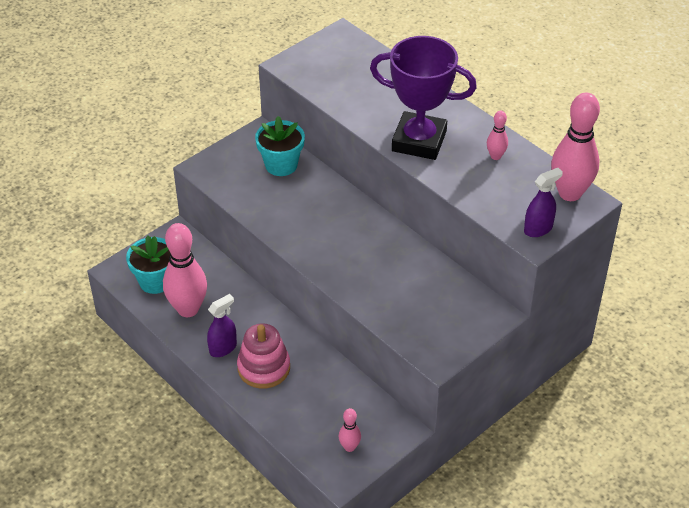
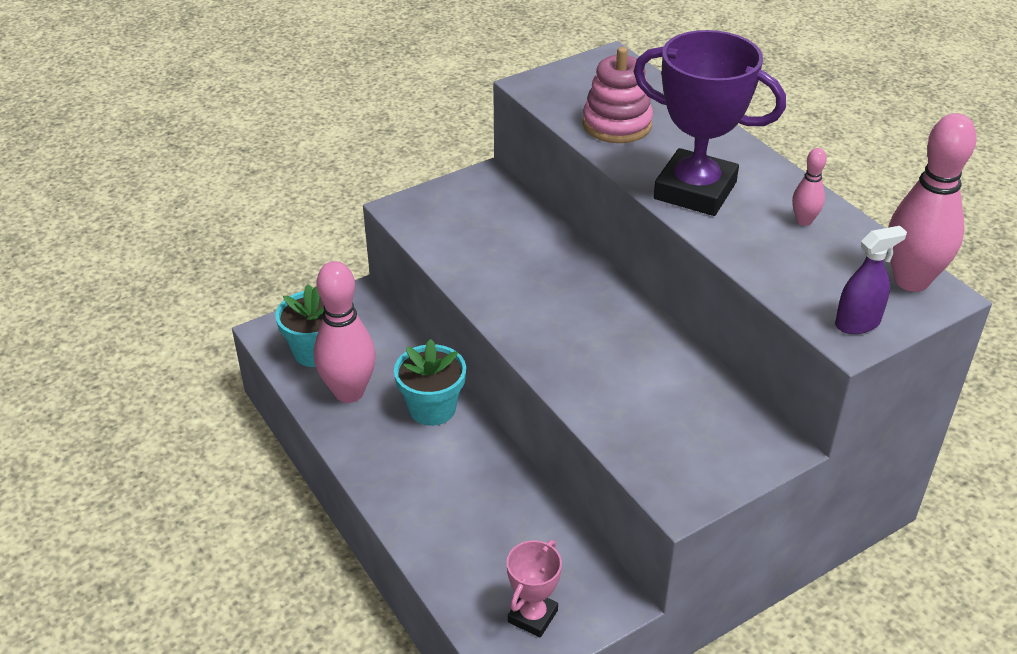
camera: 10 degrees right, 5 degrees down
(223, 348) = (383, 450): purple spray bottle -> none
(264, 368) = (433, 484): pink stacking toy -> pink stacking toy (617, 124)
(281, 165) = (506, 216): turquoise flower pot -> turquoise flower pot (432, 408)
(349, 447) = (532, 616): pink bowling pin -> pink trophy

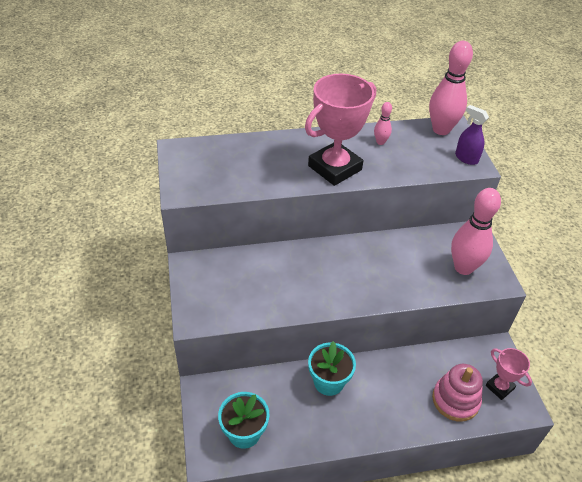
camera: 70 degrees left, 5 degrees up
(349, 392) = (294, 424): pink bowling pin -> pink bowling pin (463, 267)
(617, 124) = (251, 173): pink stacking toy -> pink stacking toy (455, 400)
(695, 190) = (334, 168): purple trophy -> pink trophy
(857, 323) = (466, 158): purple spray bottle -> purple spray bottle turned 45 degrees counterclockwise

